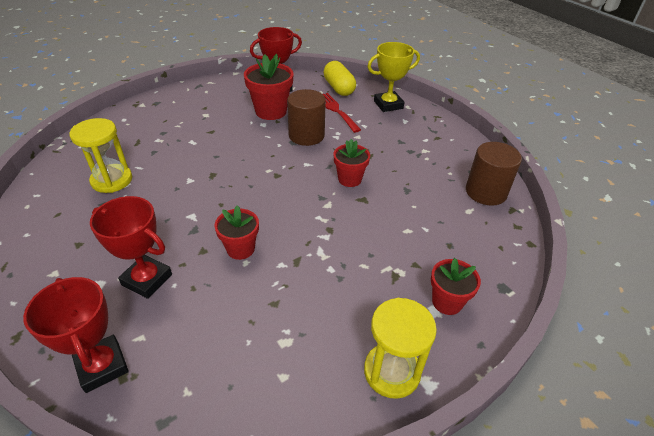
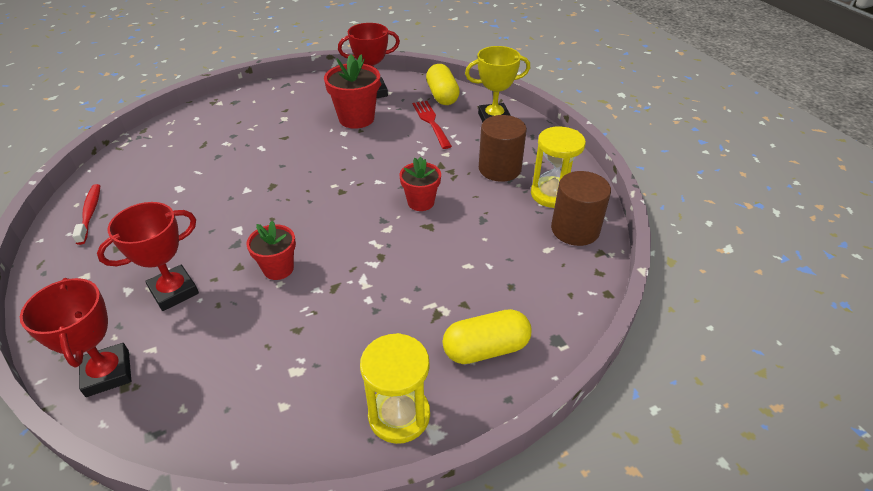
camera: 10 degrees right, 0 degrees up
(43, 213) = (90, 213): none -> red toothbrush
(112, 180) = (166, 184): yellow hourglass -> yellow hourglass (552, 194)
(147, 279) = (174, 291): red trophy -> red trophy turned 75 degrees counterclockwise
(306, 135) = (388, 149): brown cylinder -> brown cylinder (499, 169)
(447, 302) = (485, 348): red flower pot -> yellow capsule

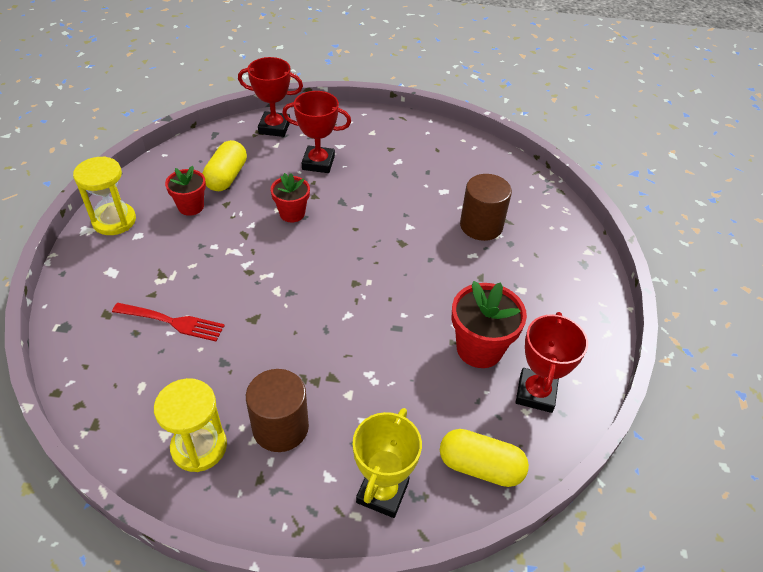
camera: 120 degrees right, 5 degrees up
(90, 213) = (444, 144): red toothbrush -> none
(174, 291) = (318, 163): red trophy -> red trophy turned 75 degrees counterclockwise
(421, 202) = (289, 330): red flower pot -> red flower pot (191, 206)
(431, 122) = (423, 416): red fork -> red fork (173, 322)
(485, 348) = (105, 283): yellow capsule -> yellow capsule (227, 177)
(575, 229) = (137, 427): brown cylinder -> brown cylinder (481, 226)

